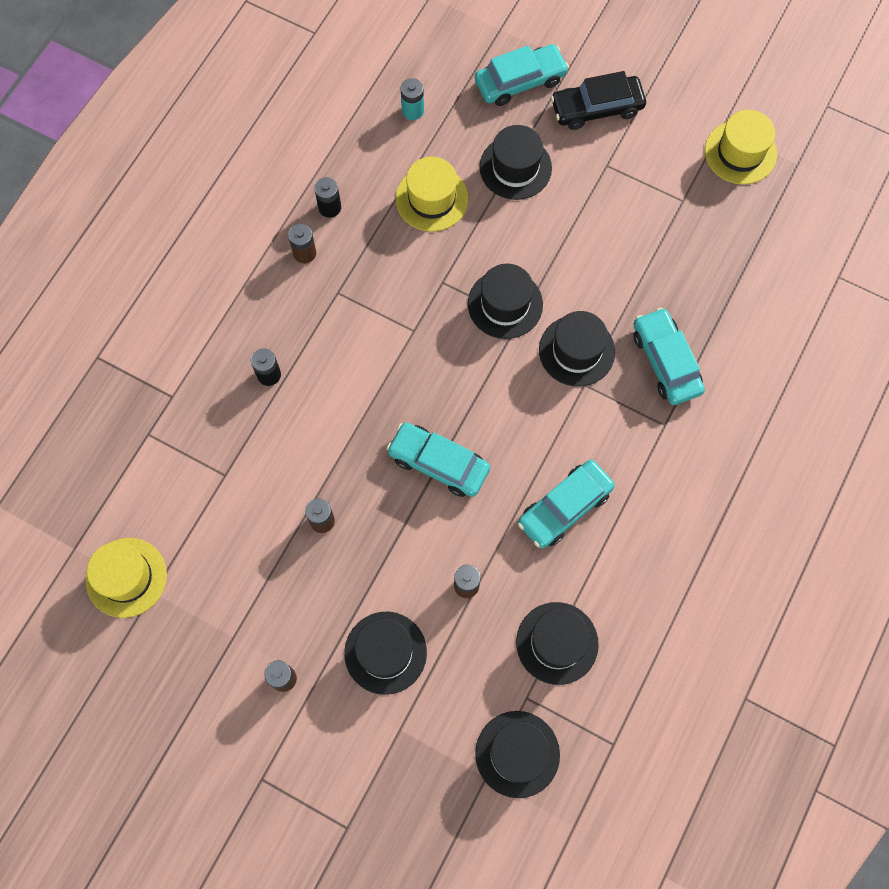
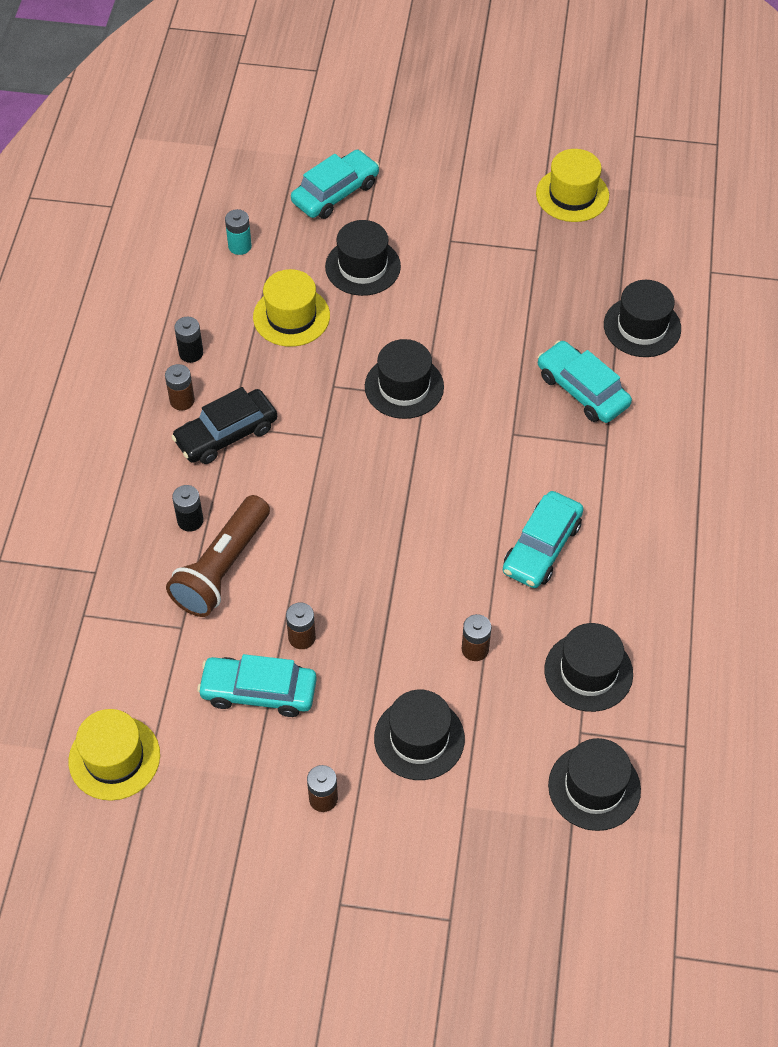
camera: 20 degrees left, 15 degrees down
(279, 430) = (222, 568): none -> brown flashlight
(438, 463) = (399, 547): turquoise car -> turquoise car (259, 691)
(576, 351) = (492, 406): black hat -> black hat (642, 327)
(597, 108) = (419, 195): black car -> black car (226, 434)

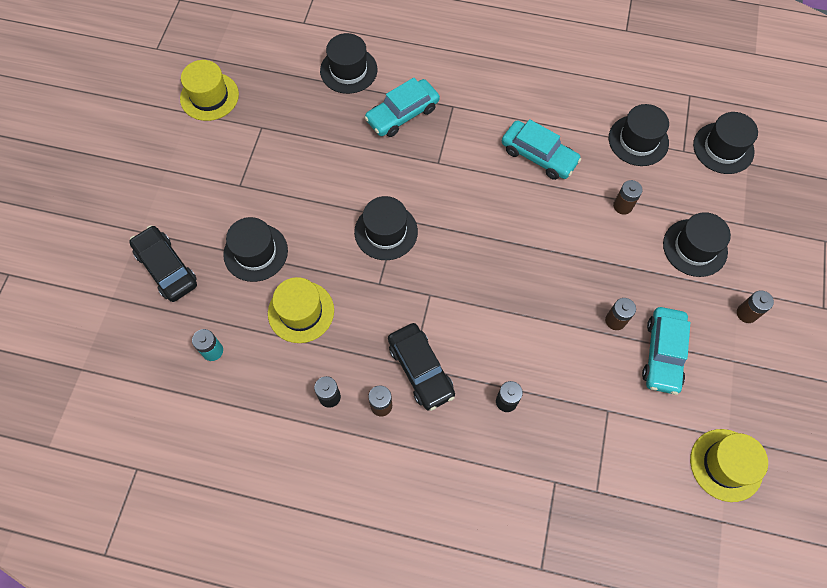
camera: 85 degrees left, 10 degrees up
(222, 568) = (552, 377): brown flashlight -> none
(335, 193) = (166, 268): turquoise car -> black car

